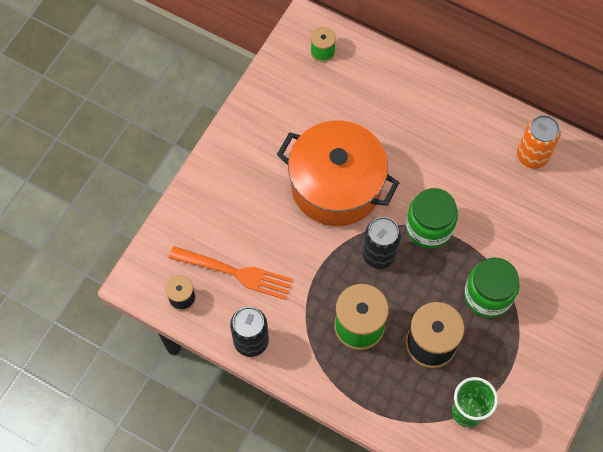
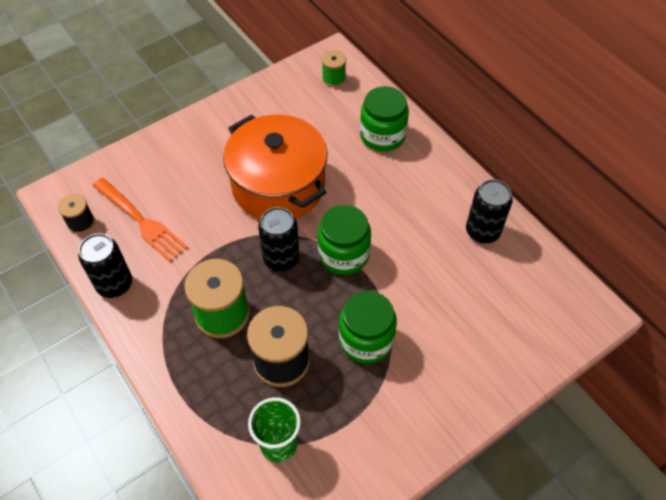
camera: 25 degrees right, 10 degrees down
(400, 95) = (382, 135): none -> green jar
(532, 156) = (482, 231): orange can -> black can

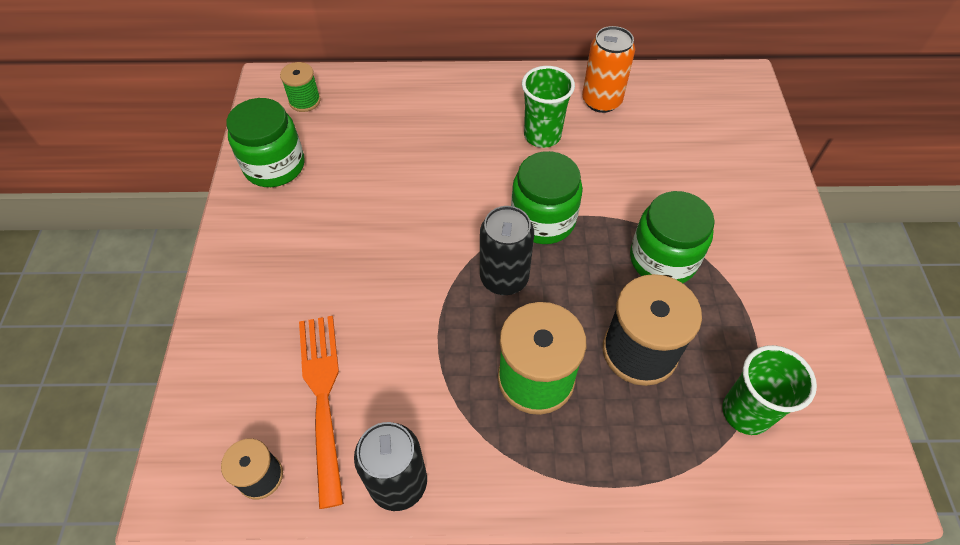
camera: 55 degrees left, 0 degrees up
(140, 221) = (323, 398): orange fork -> orange fork turned 90 degrees counterclockwise
(278, 186) = (402, 227): orange pot -> none
(382, 135) = (420, 106): green jar -> green jar (274, 166)
(416, 215) = (542, 135): none -> green cup
(482, 231) = (601, 101): black can -> orange can

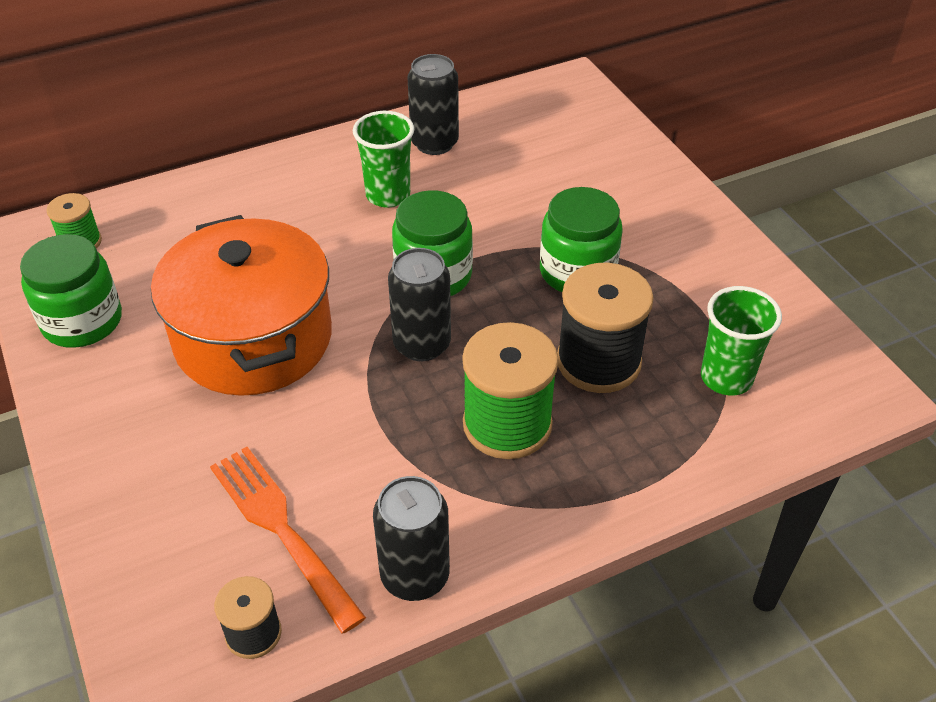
camera: 25 degrees left, 10 degrees down
(382, 225) = (253, 339): none -> orange pot
(601, 101) = (434, 143): orange can -> black can

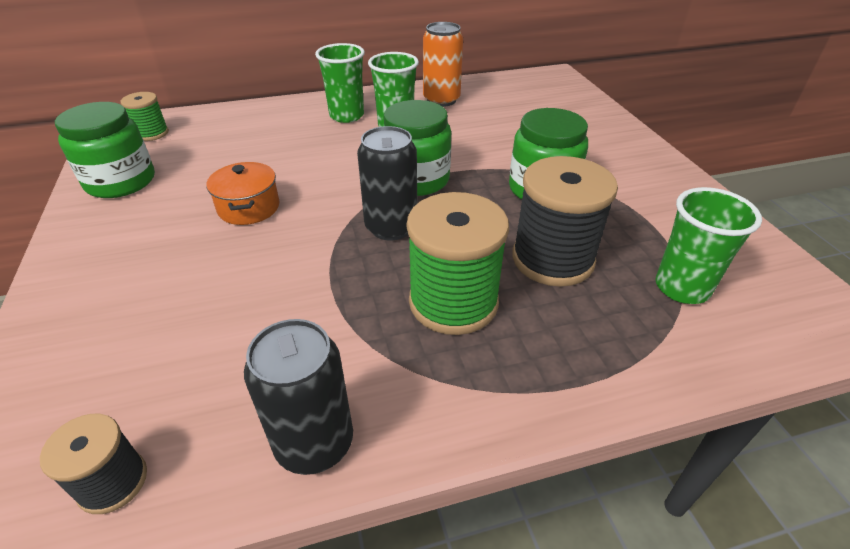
camera: 10 degrees right, 5 degrees down
(253, 339) = (249, 208): orange pot -> orange pot, size x0.44
(283, 531) = (198, 372): orange fork -> none
(321, 184) = (346, 116): none -> green cup
(434, 143) = (441, 100): black can -> orange can

